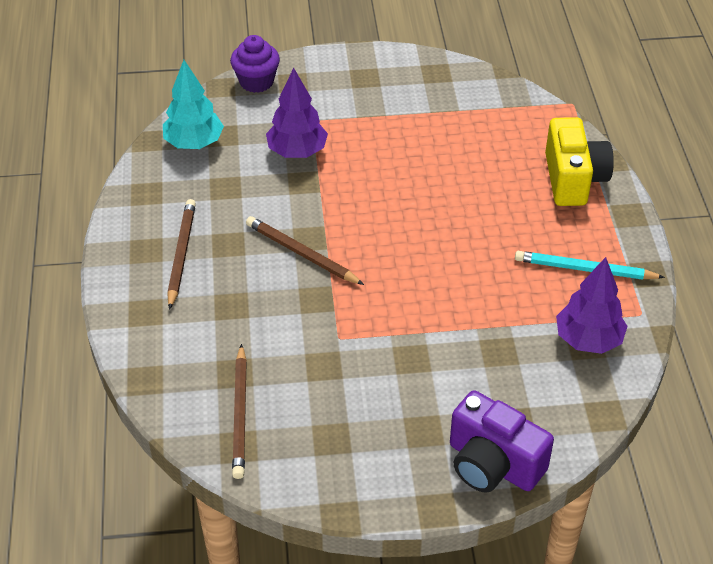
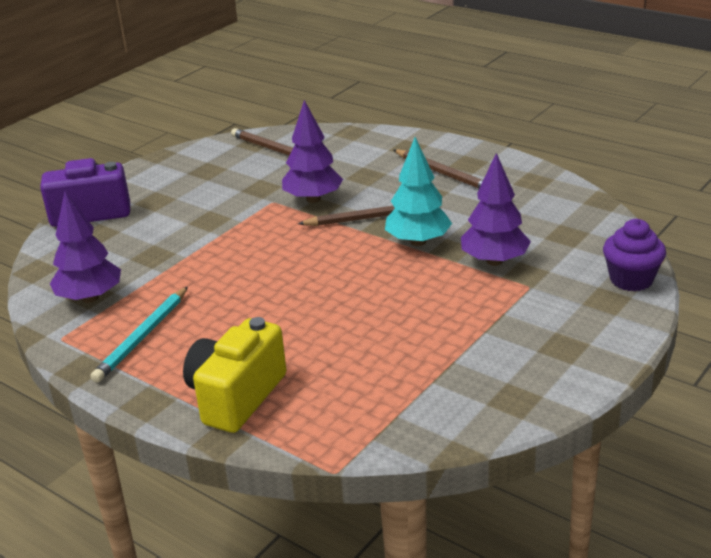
camera: 135 degrees right, 15 degrees down
(194, 143) = (572, 218): turquoise tree -> turquoise tree (418, 242)
(308, 312) = (313, 199): none -> purple tree
(573, 179) = (236, 396): yellow camera -> yellow camera turned 75 degrees clockwise
(585, 269) = (142, 337): turquoise pencil -> turquoise pencil turned 150 degrees clockwise

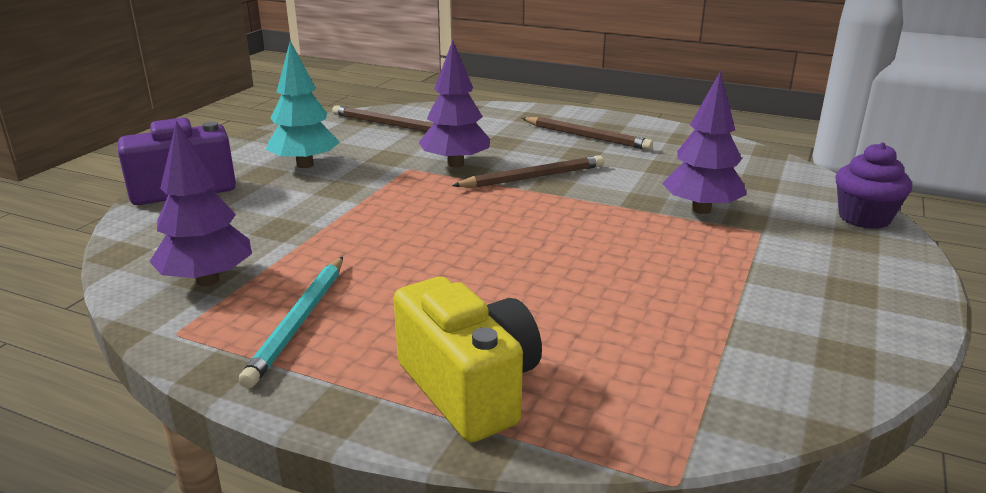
camera: 15 degrees left, 5 degrees down
(236, 396) = (470, 388): yellow camera -> yellow camera turned 135 degrees clockwise
(418, 242) = (601, 196): turquoise tree -> turquoise tree (305, 165)

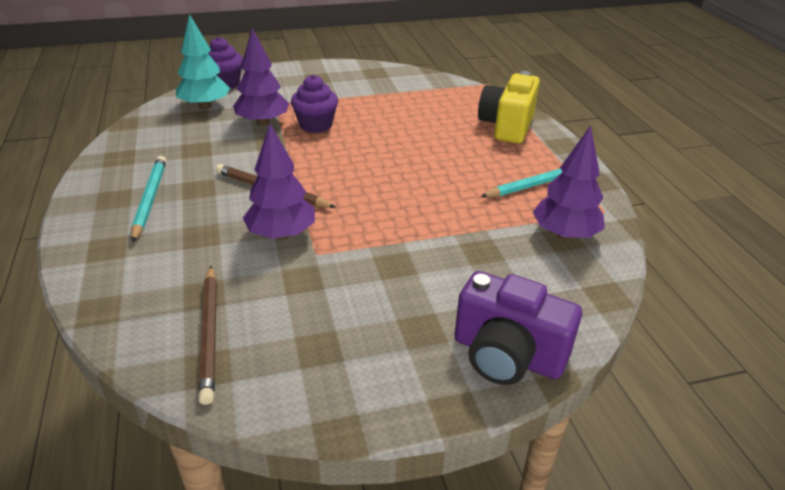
camera: 130 degrees left, 10 degrees up
(305, 165) = (374, 317): turquoise tree -> turquoise tree (205, 106)
(586, 137) = (150, 199): brown pencil -> turquoise pencil
(659, 236) = (316, 125): none -> purple cupcake

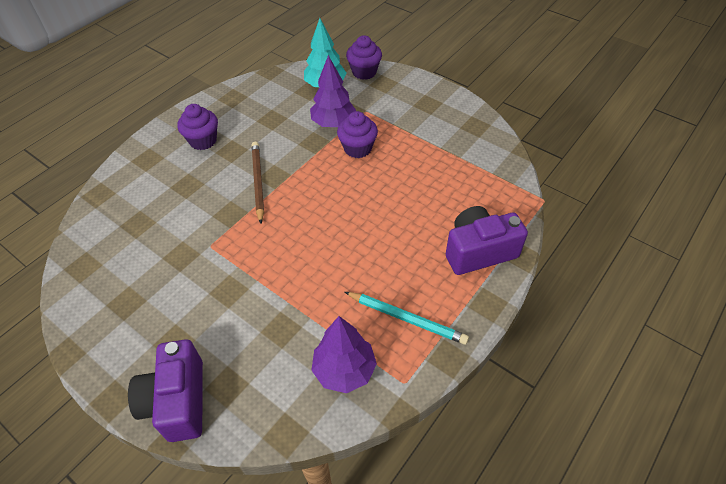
camera: 55 degrees right, 15 degrees up
(150, 199) = (203, 140): turquoise pencil -> purple cupcake
(209, 334) = (108, 249): brown pencil -> none
(281, 234) = (216, 218): purple tree -> none
(507, 126) = (479, 251): yellow camera -> purple camera

